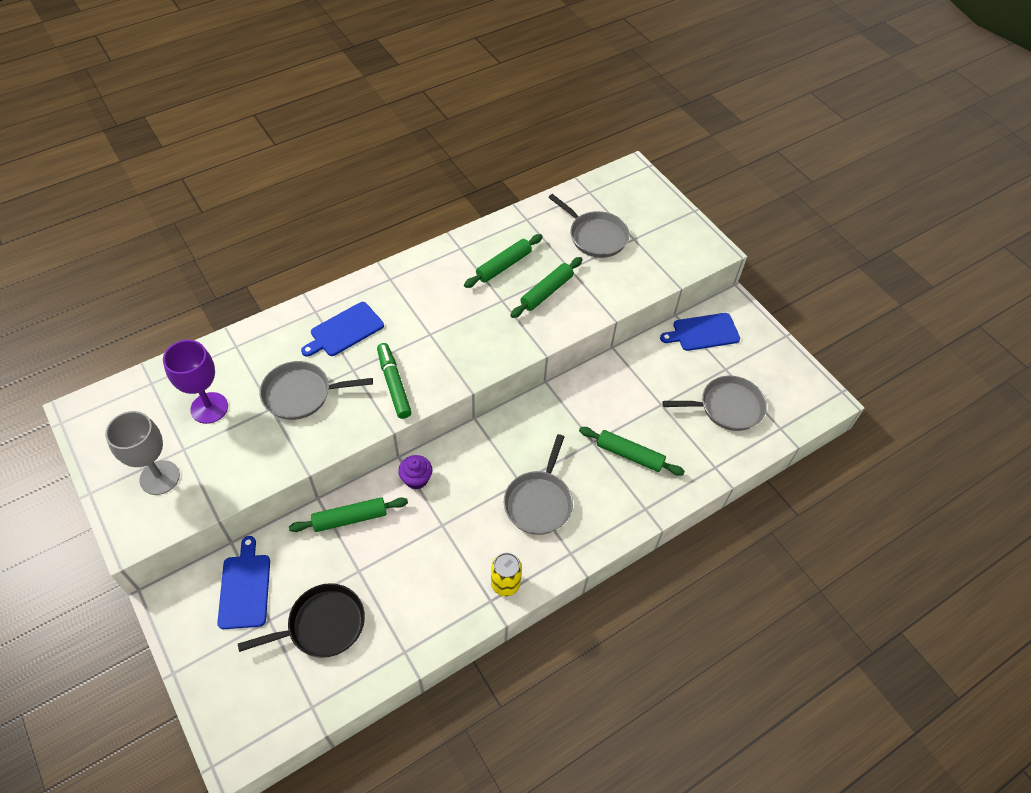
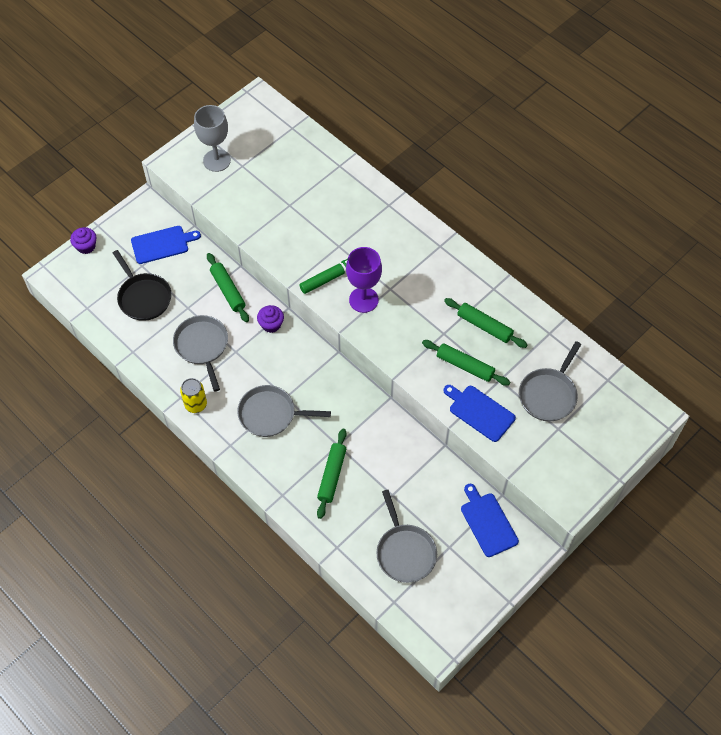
camera: 80 degrees right, 5 degrees up
(204, 695) = (86, 246): none -> purple cupcake
(209, 408) = (280, 168): purple goblet -> purple goblet (363, 300)
(301, 394) = (307, 219): grey pan -> grey pan (202, 346)
(344, 330) = (375, 229): blue cutting board -> blue cutting board (480, 412)

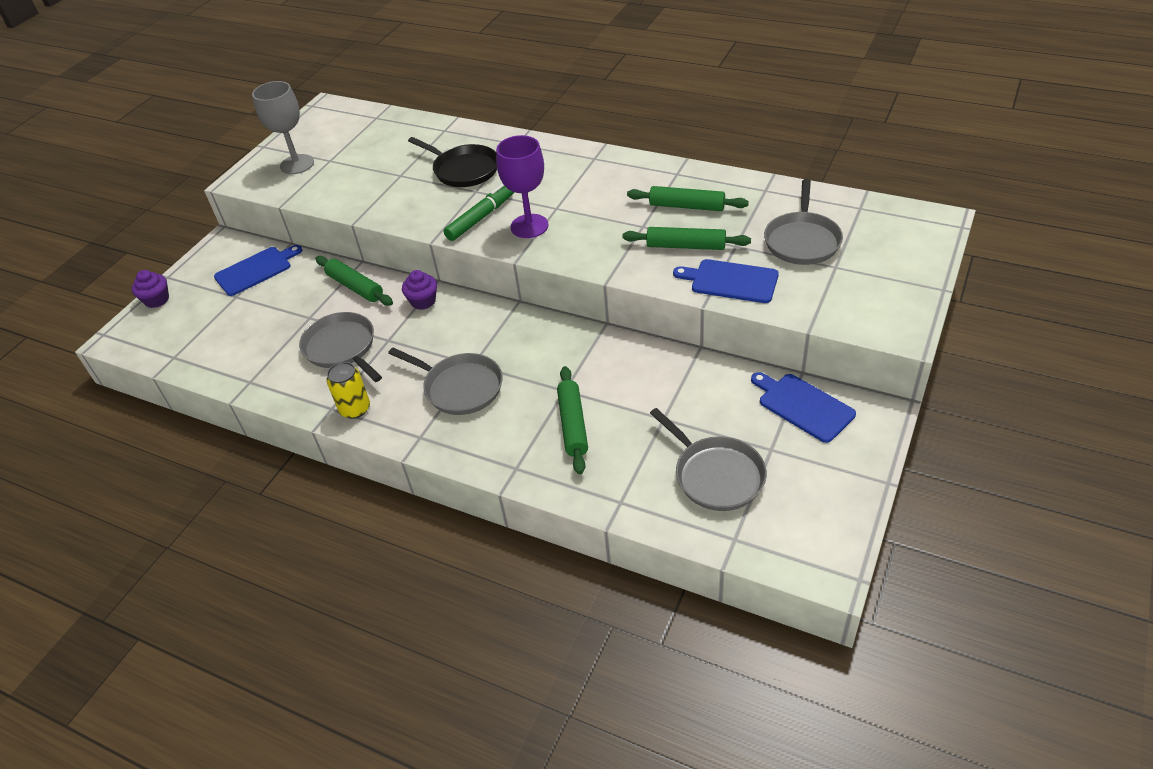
camera: 15 degrees left, 15 degrees down
(144, 297) = (247, 325): black pan -> black pan (464, 170)
(270, 414) = (460, 387): grey pan -> grey pan turned 135 degrees counterclockwise

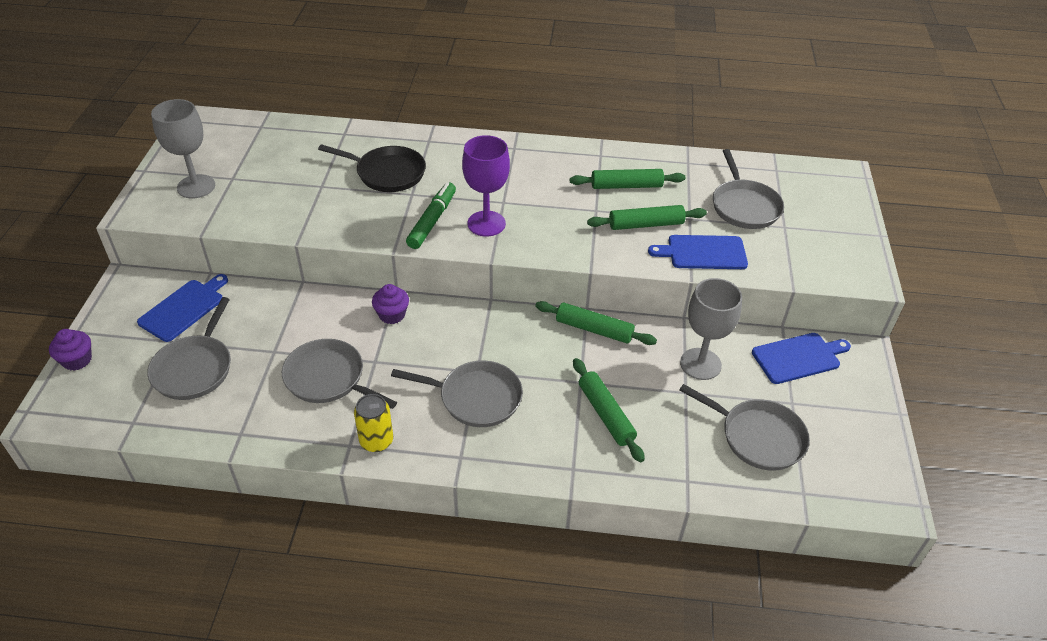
camera: 25 degrees left, 0 degrees up
(240, 321) = (194, 368): none -> grey pan
(355, 287) = (309, 310): green rolling pin -> green rolling pin (594, 329)
(693, 394) = (700, 364): none -> grey goblet
(803, 406) = (798, 357): blue cutting board -> blue cutting board turned 135 degrees clockwise

